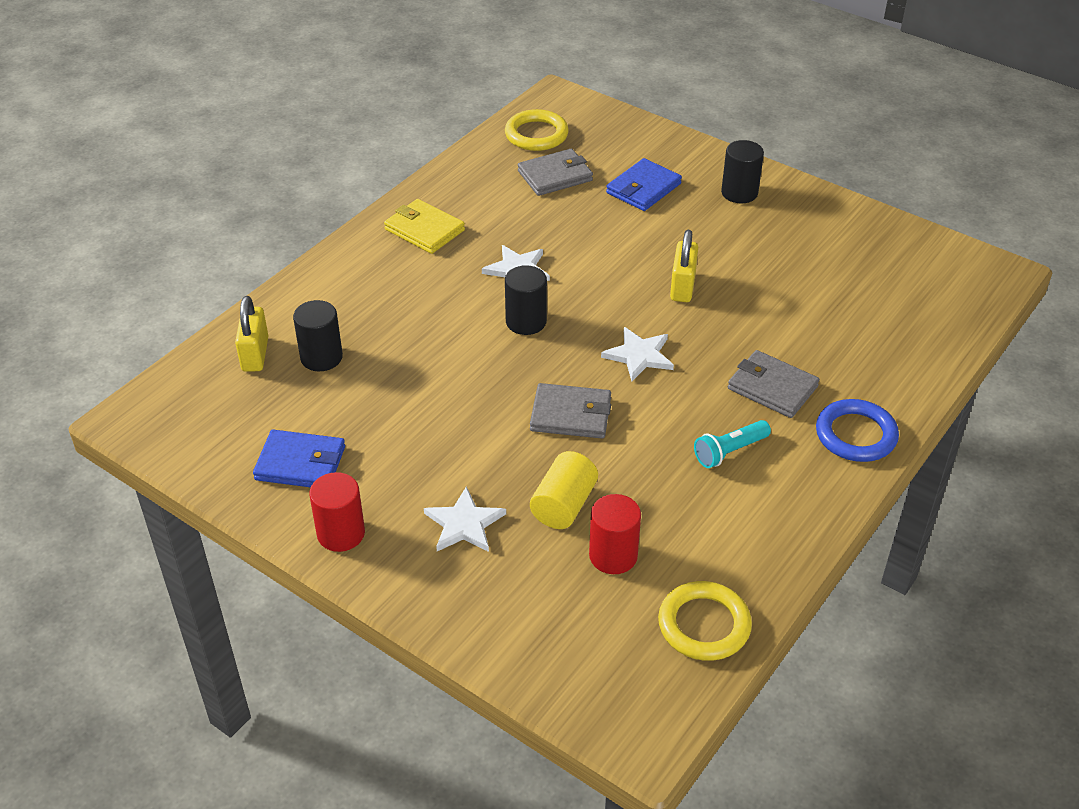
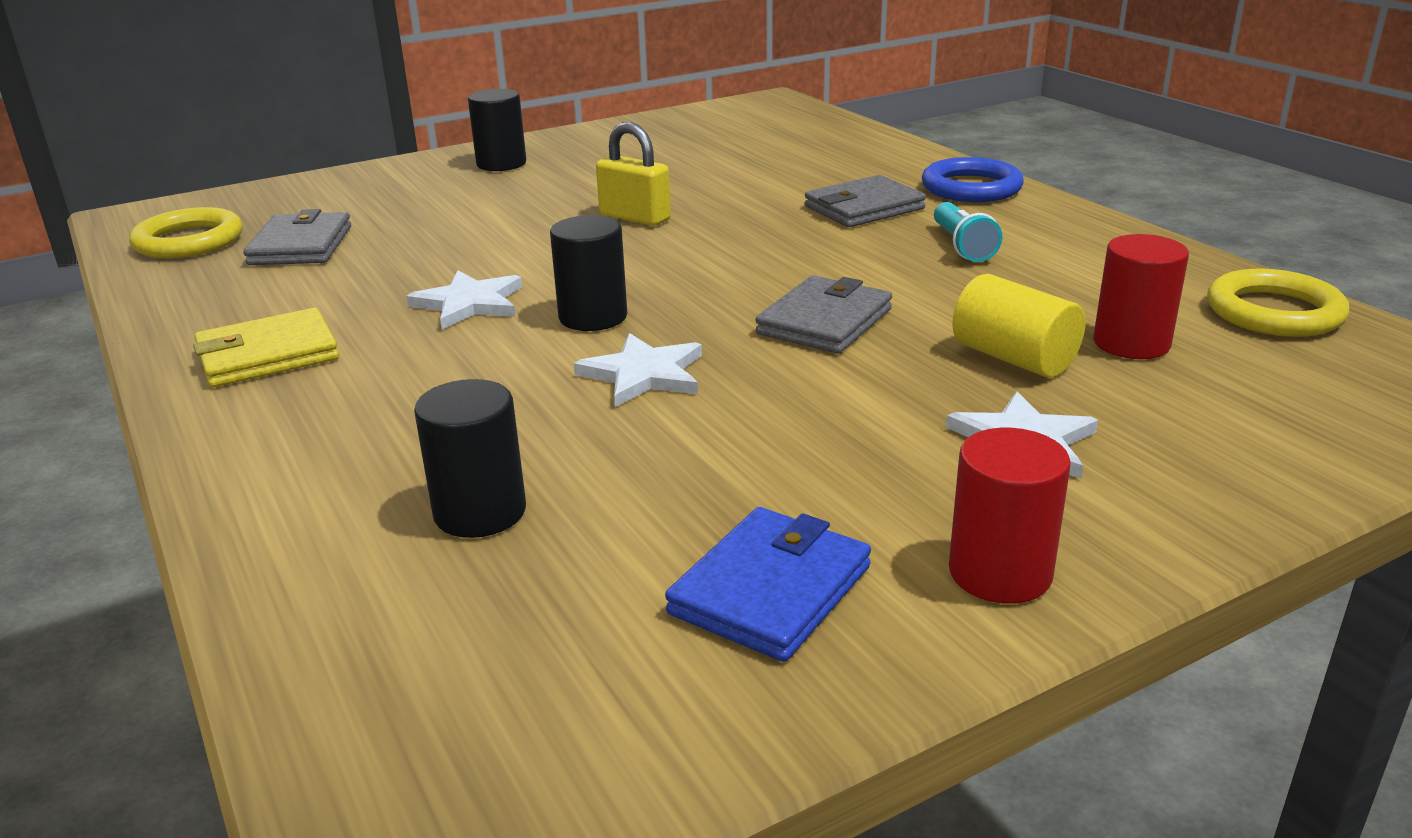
camera: 65 degrees left, 15 degrees down
(255, 354) = (380, 595): yellow padlock -> none
(639, 356) = (741, 261): white star -> white star (644, 374)
(643, 188) = (415, 204): blue wallet -> none

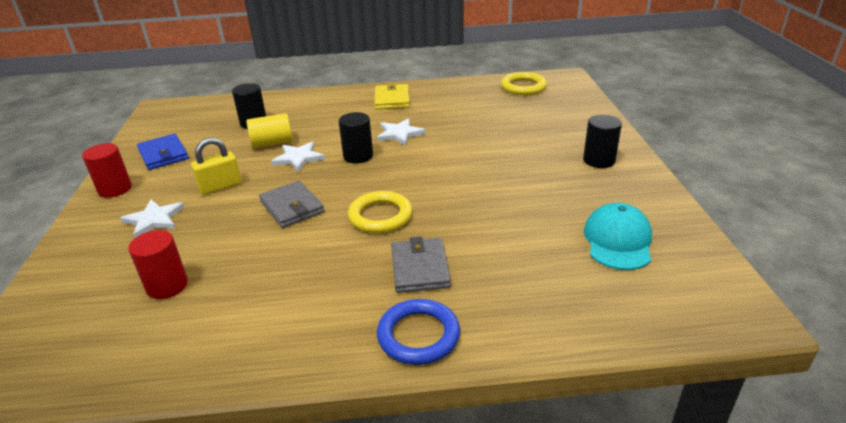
camera: 115 degrees right, 5 degrees up
(301, 246) = (499, 106): grey wallet -> none
(635, 217) = (470, 186): yellow padlock -> yellow padlock (220, 186)
(699, 140) = (618, 240): none -> turquoise cap
(962, 246) = (326, 283): turquoise flashlight -> none
(1014, 358) = (202, 244): yellow cylinder -> yellow cylinder (272, 143)
(1274, 312) = (120, 362): yellow ring -> yellow ring (380, 216)

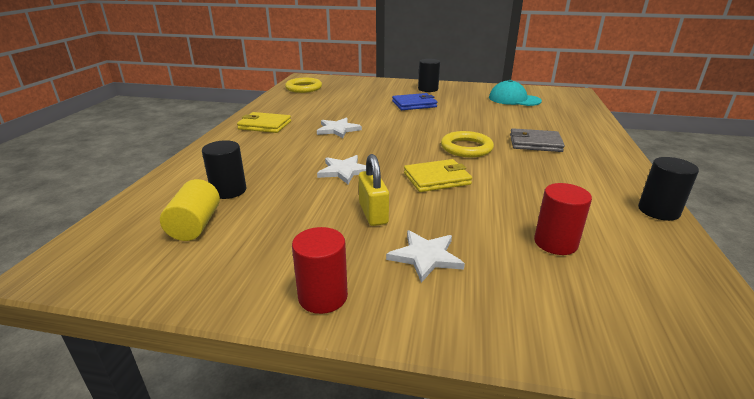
camera: 75 degrees left, 5 degrees down
(163, 154) = (249, 256): blue wallet -> blue wallet (414, 104)
(272, 143) = (296, 182): yellow cylinder -> yellow cylinder (195, 225)
(292, 207) = (436, 179): grey wallet -> yellow wallet
(358, 156) = (364, 147): black cylinder -> black cylinder (658, 211)
(418, 335) = (603, 151): blue ring -> none

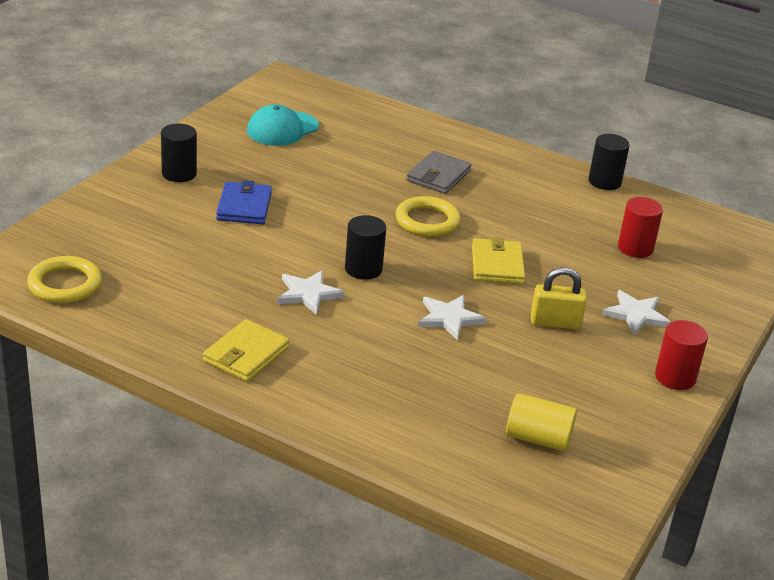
camera: 75 degrees left, 5 degrees up
(229, 191) = (464, 409): black cylinder -> black cylinder (363, 269)

